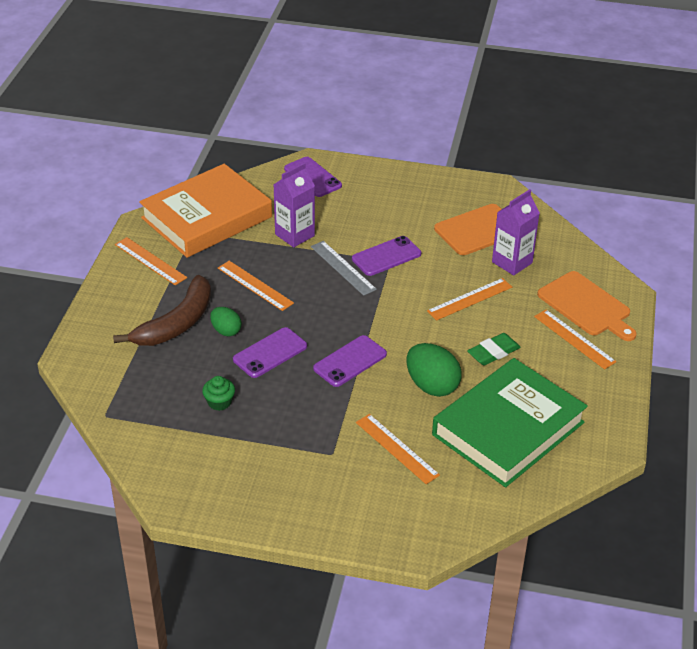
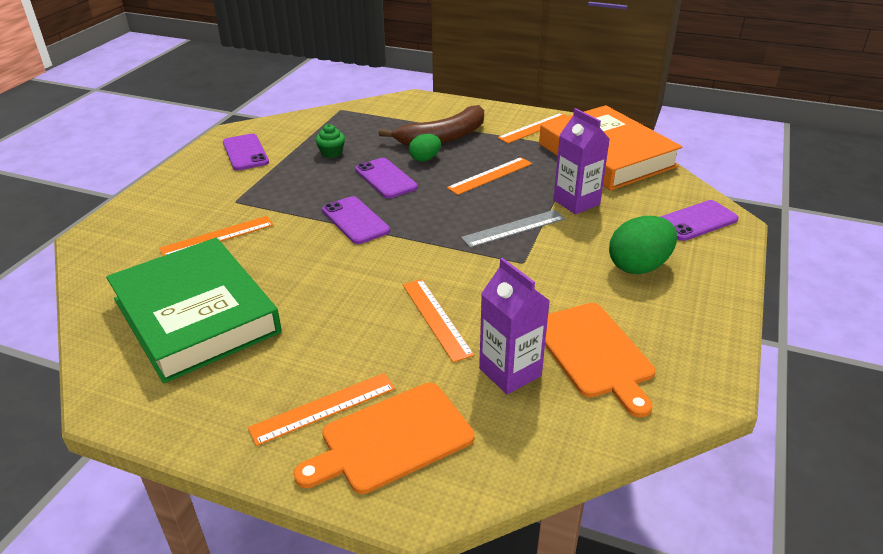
camera: 100 degrees right, 5 degrees down
(176, 323) = (442, 137): brown banana -> brown banana turned 75 degrees counterclockwise
(386, 256) = (532, 261): purple phone -> purple phone (245, 152)
(432, 386) = (293, 269): green egg -> green egg (639, 266)
(493, 352) = (328, 324): green eraser -> none

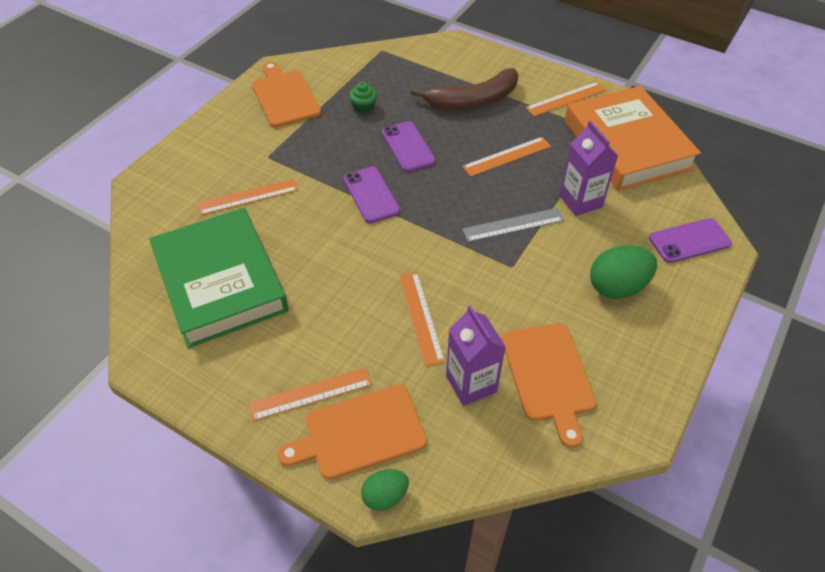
camera: 10 degrees right, 15 degrees up
(245, 152) = (284, 96): purple phone -> orange cutting board
(425, 159) = (450, 126): green egg -> green egg (385, 496)

